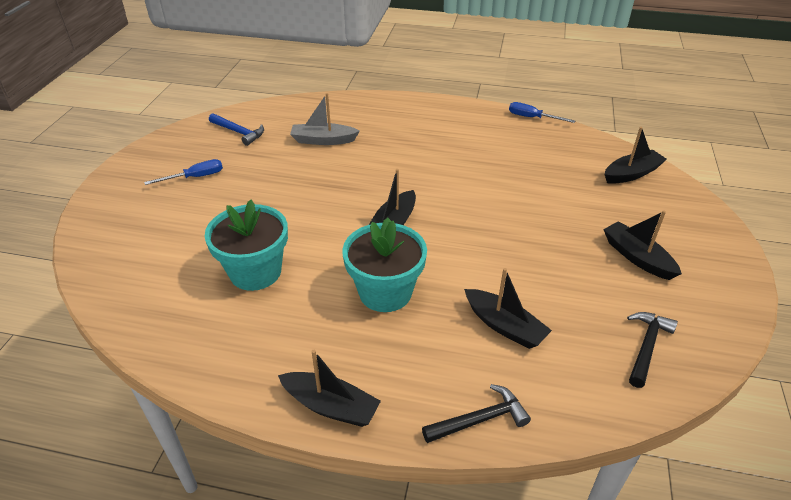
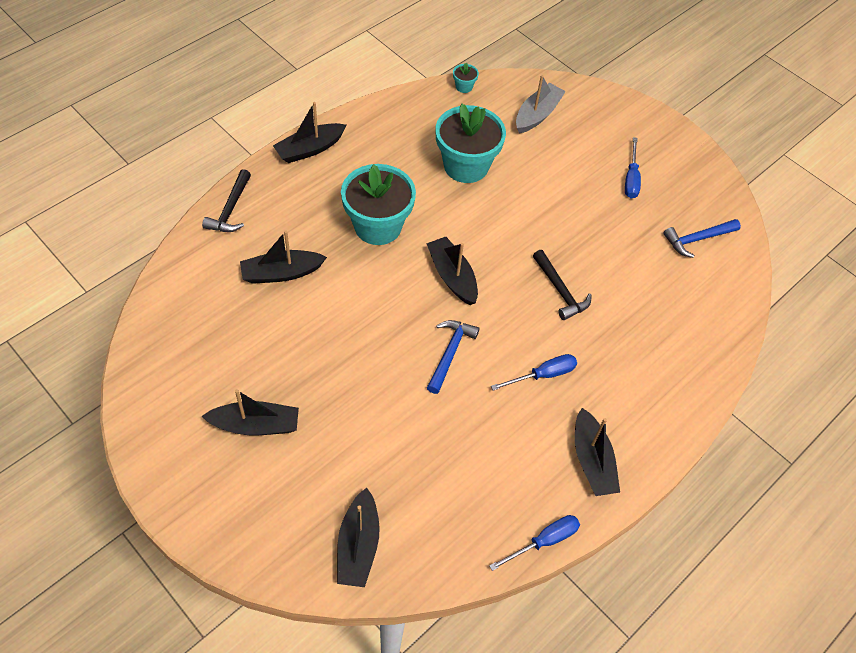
camera: 120 degrees right, 15 degrees up
(127, 327) = (464, 87): none -> turquoise flower pot
(323, 140) = (634, 299): grey boat -> grey boat (537, 115)
(429, 154) = (543, 375): none -> blue screwdriver
(461, 196) = (450, 353): none -> blue hammer
(464, 119) = (592, 460): none -> black boat
(646, 347) = (181, 343): black hammer -> black hammer (560, 290)

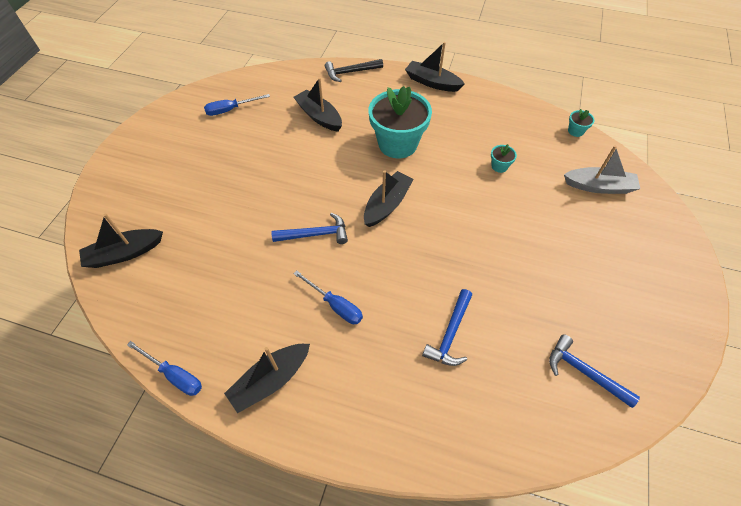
camera: 65 degrees right, 0 degrees up
(255, 425) = (194, 159): black boat -> none
(466, 166) = (499, 166): turquoise flower pot -> turquoise flower pot, size x0.40
(560, 290) = (429, 281): black hammer -> none
(619, 304) = (450, 334): none -> blue hammer
(631, 178) = (601, 284): blue screwdriver -> blue screwdriver (231, 110)

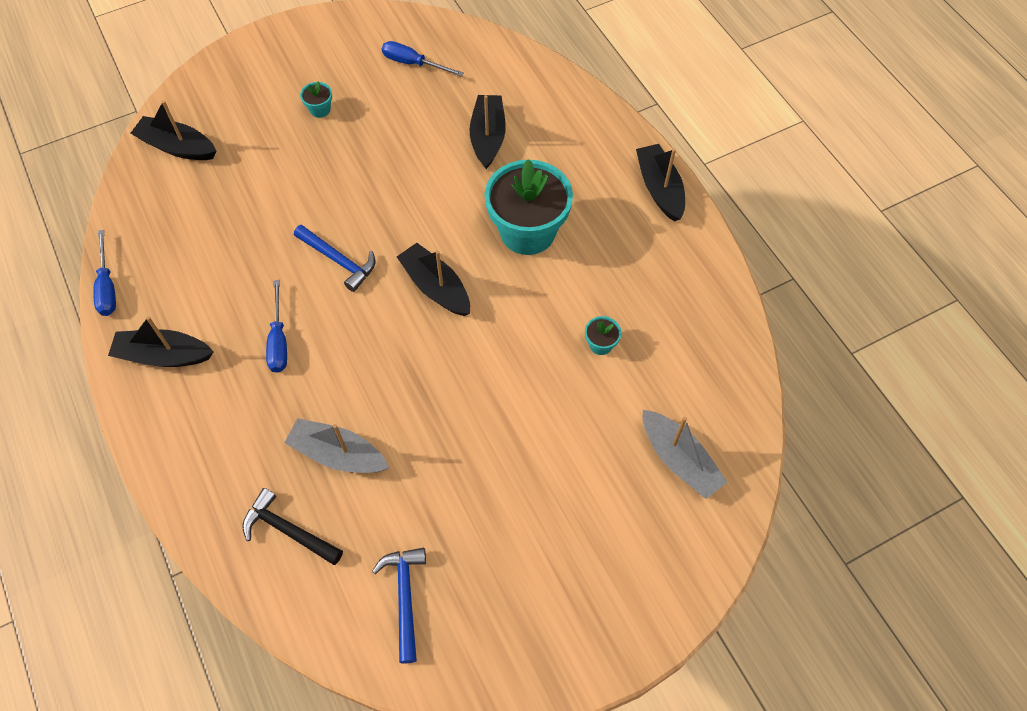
camera: 45 degrees right, 5 degrees up
(350, 72) = (584, 107): black hammer -> black hammer (288, 530)
(387, 204) = (436, 287): black boat -> black boat turned 120 degrees counterclockwise
(450, 334) = (338, 454): blue hammer -> grey boat
(575, 131) = (747, 379): turquoise flower pot -> turquoise flower pot (320, 109)

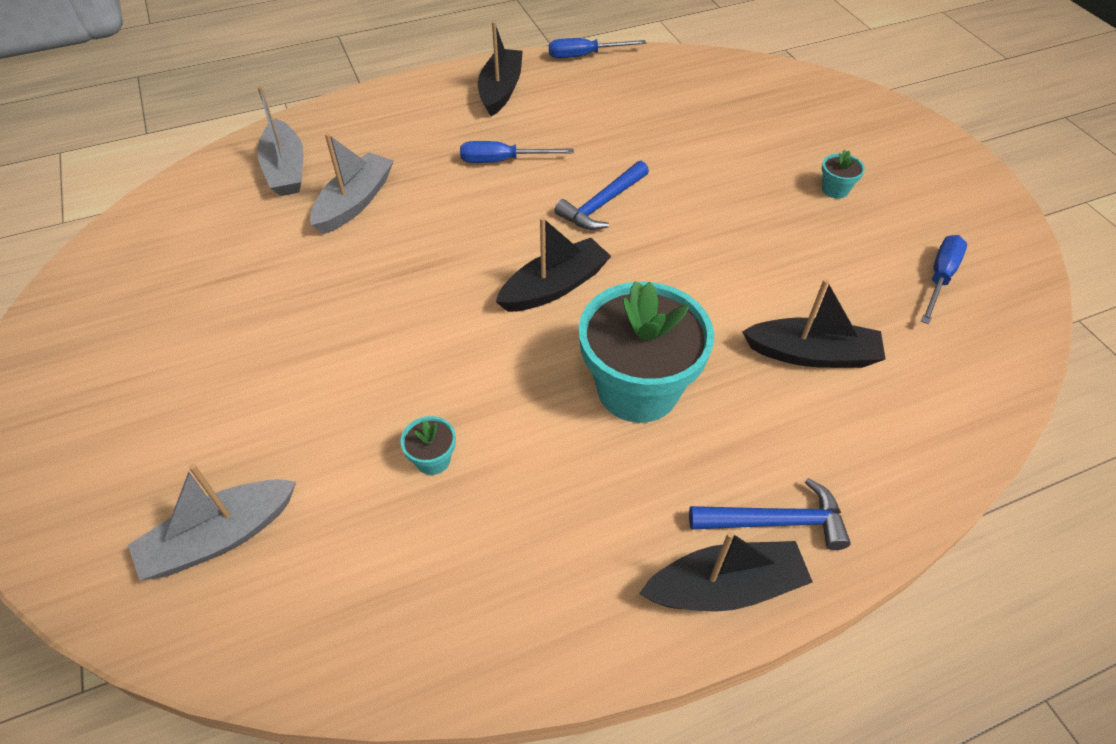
camera: 95 degrees right, 10 degrees down
(177, 147) = (761, 87): black boat -> none
(288, 530) = (286, 169): black hammer -> grey boat
(405, 598) = (175, 248): blue hammer -> blue hammer (775, 521)

